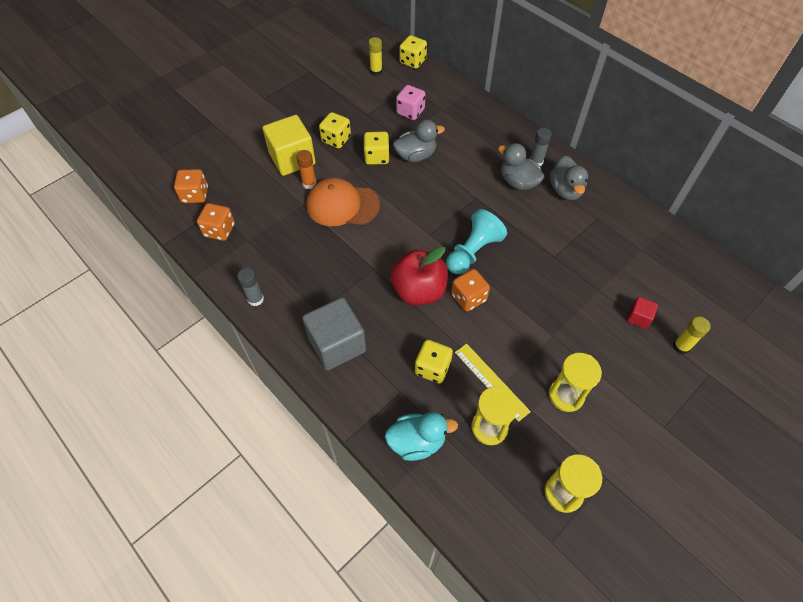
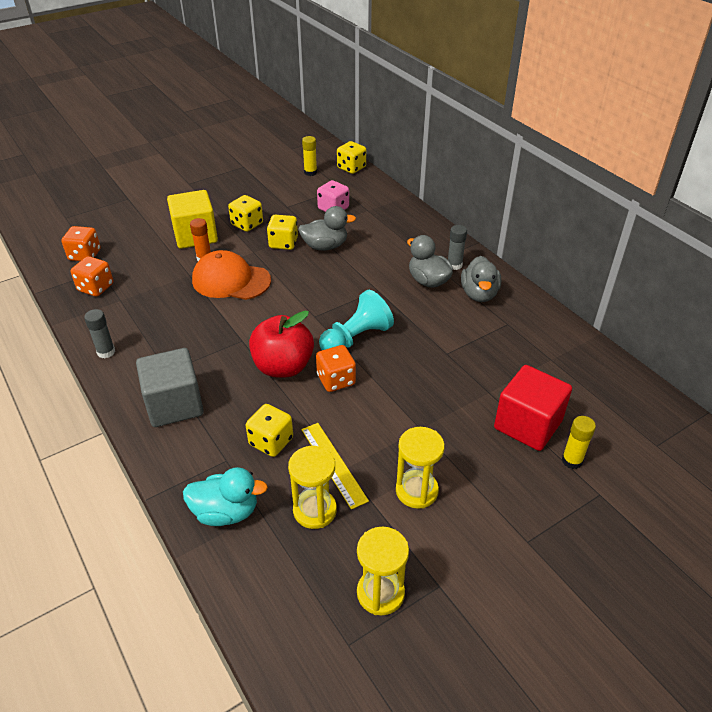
camera: 10 degrees right, 15 degrees down
(638, 318) = (527, 425): red cube -> red cube, size x2.14

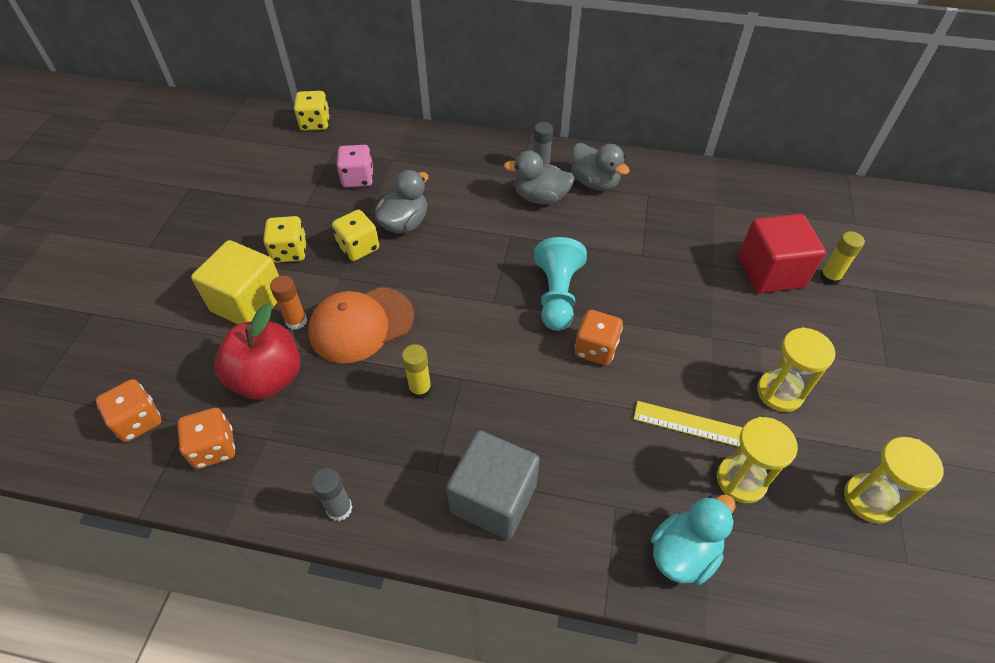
camera: 45 degrees left, 10 degrees up
(271, 441) = (626, 453): yellow dice -> none
(283, 367) = (536, 373): red apple -> red apple (268, 378)
(310, 172) = (278, 152): yellow glue stick -> yellow glue stick (420, 389)

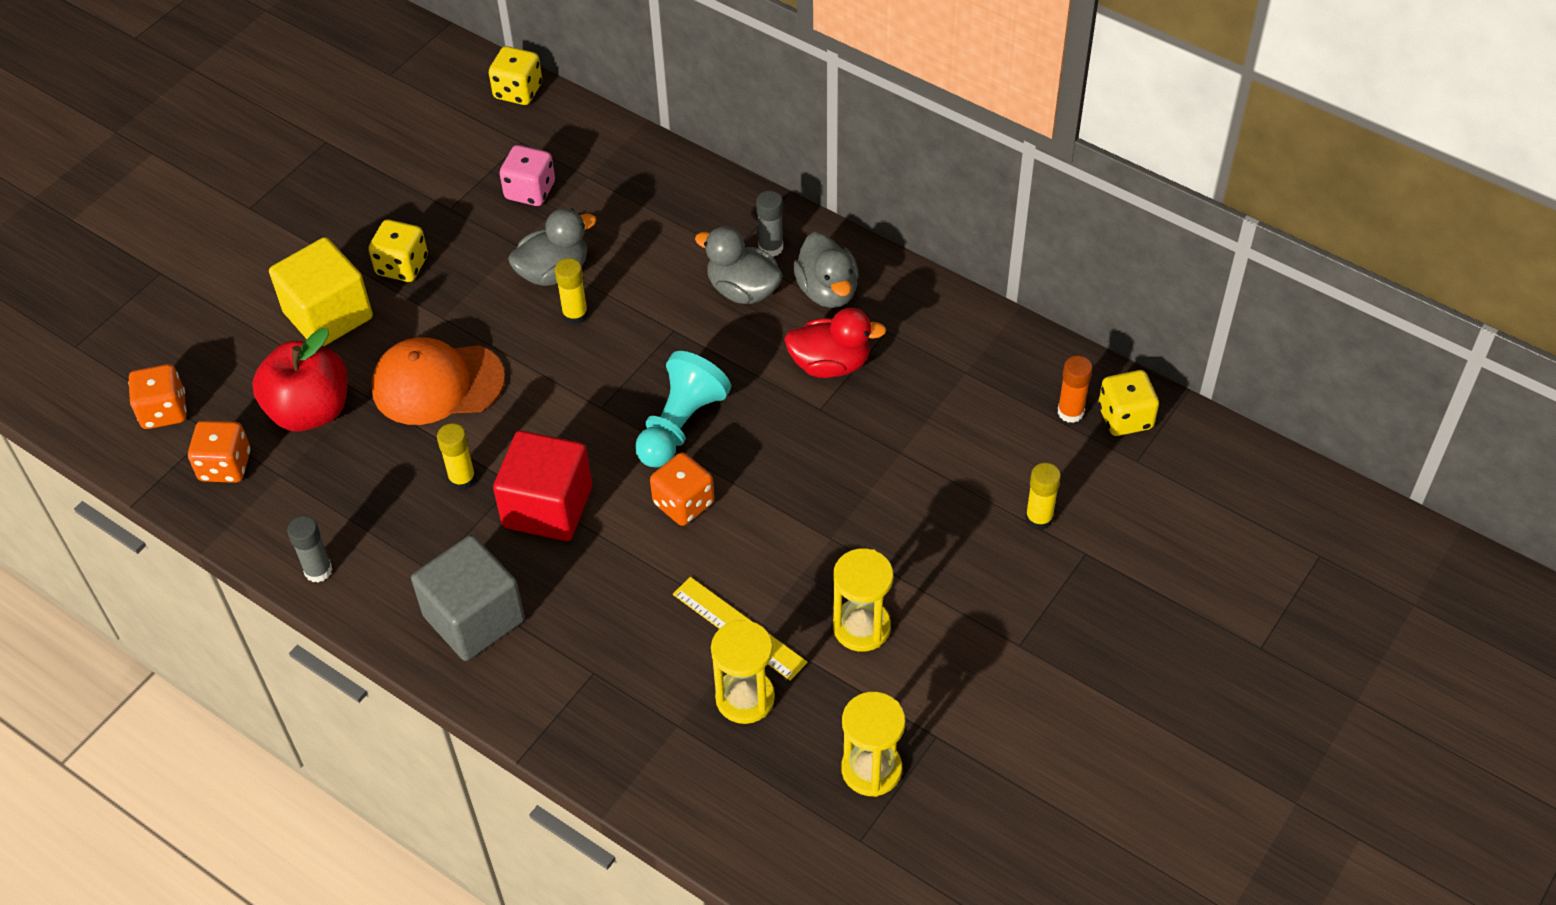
camera: 25 degrees right, 0 degrees up
(296, 321) = (369, 355): orange glue stick -> orange glue stick (1070, 412)
(359, 247) = (483, 286): yellow dice -> yellow dice (1125, 417)
(436, 246) = (575, 315): none -> yellow glue stick
(628, 225) = (830, 364): none -> red duck
(684, 553) = (632, 741): turquoise duck -> none
(770, 271) = (967, 485): red cube -> red cube (548, 507)

